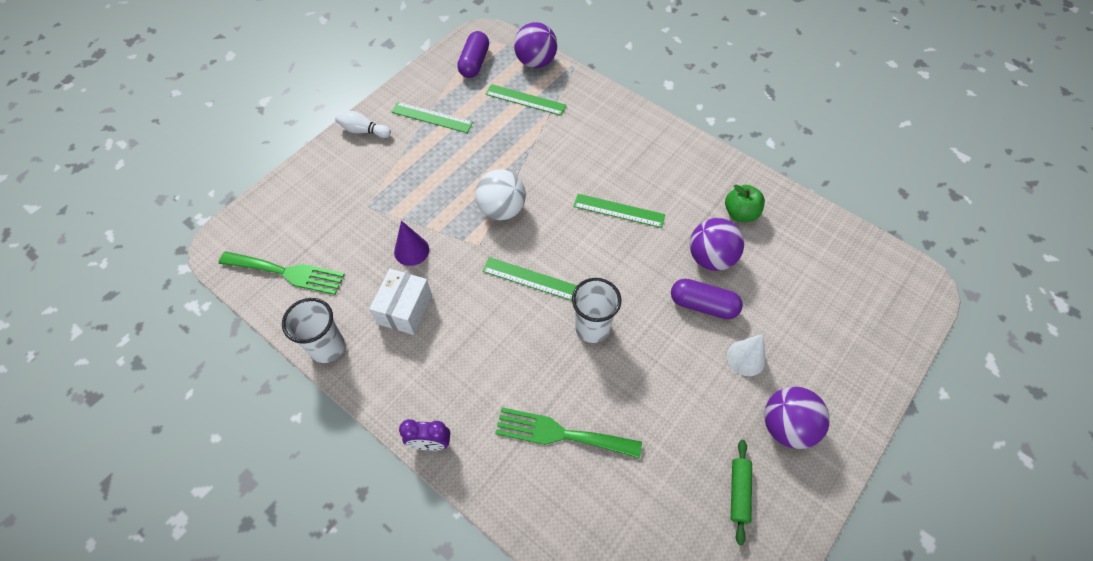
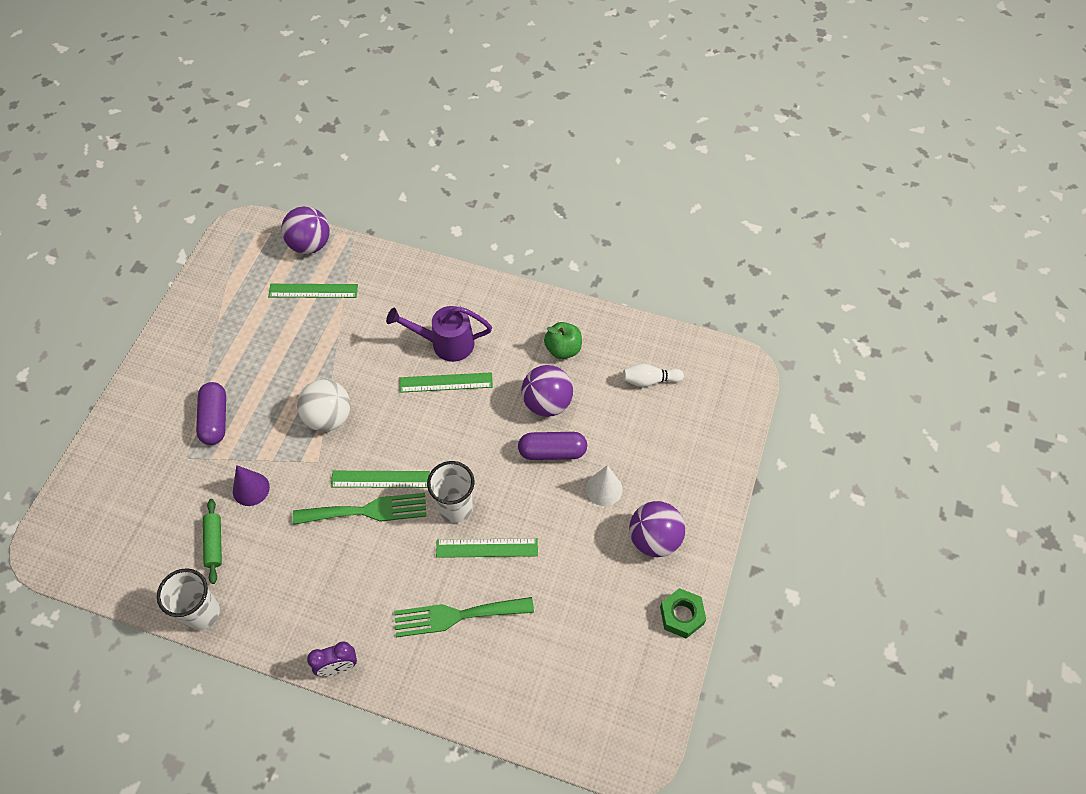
camera: 20 degrees left, 0 degrees up
(287, 273) = (129, 553): green fork -> green fork (367, 511)
(363, 131) = (150, 376): white bowling pin -> white bowling pin (649, 380)
(405, 309) = (266, 550): white box -> none
(432, 117) = (220, 339): green ruler -> green ruler (487, 548)
(474, 63) = (244, 264): purple capsule -> purple capsule (215, 419)
(629, 176) = (446, 343): none -> purple watering can
(739, 492) = (628, 611): green rolling pin -> green rolling pin (214, 543)
(796, 518) = (681, 615): none -> green nut

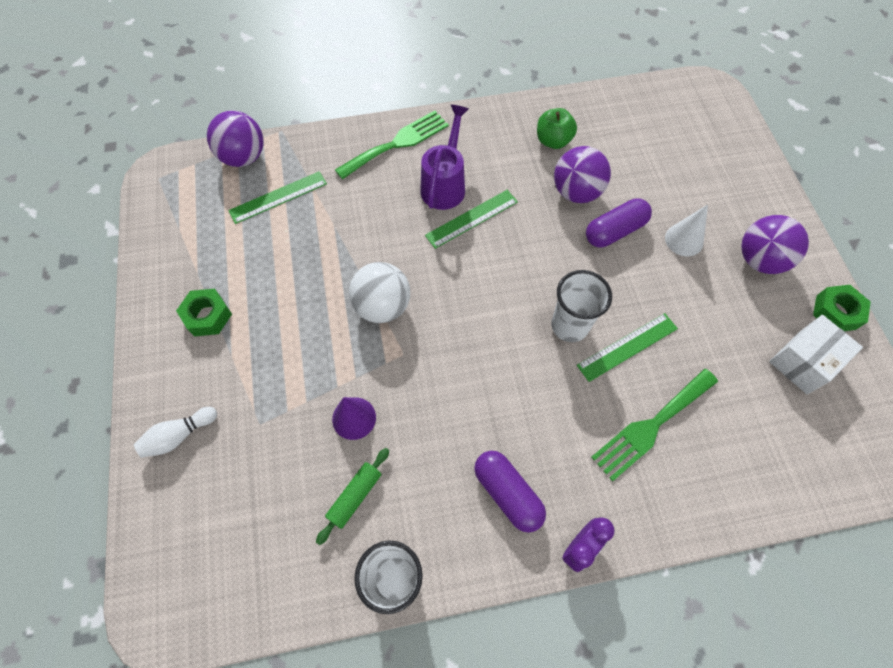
camera: 30 degrees left, 5 degrees up
(203, 360) = (207, 316): none -> green nut
(214, 543) = (355, 496): green rolling pin -> green rolling pin turned 75 degrees clockwise
(215, 419) = (263, 369): purple capsule -> purple capsule (507, 493)
(367, 511) = (489, 374): green fork -> green fork (397, 143)
(380, 479) = (479, 338): green ruler -> none
(446, 343) = (445, 185): purple watering can -> purple watering can turned 135 degrees clockwise
(618, 637) = (803, 362): none -> white box
(649, 380) = (645, 132): white bowling pin -> white bowling pin (179, 435)

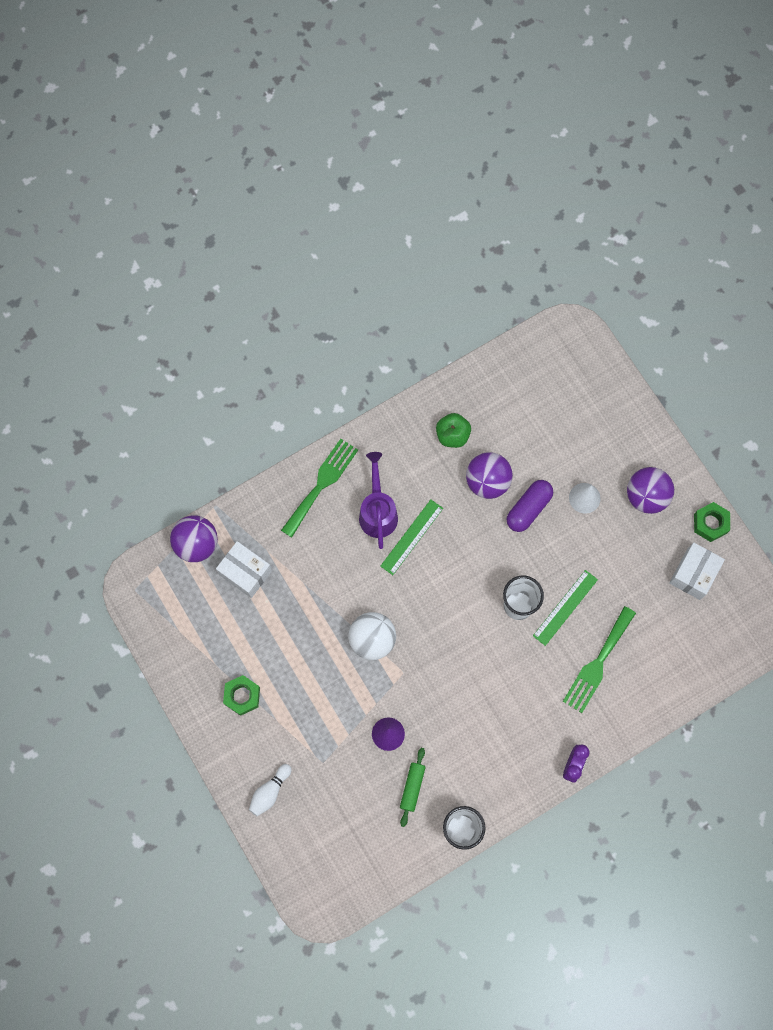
camera: 20 degrees left, 10 degrees up
(278, 197) = (245, 572): green ruler -> white box
(507, 493) = (514, 747): purple capsule -> none

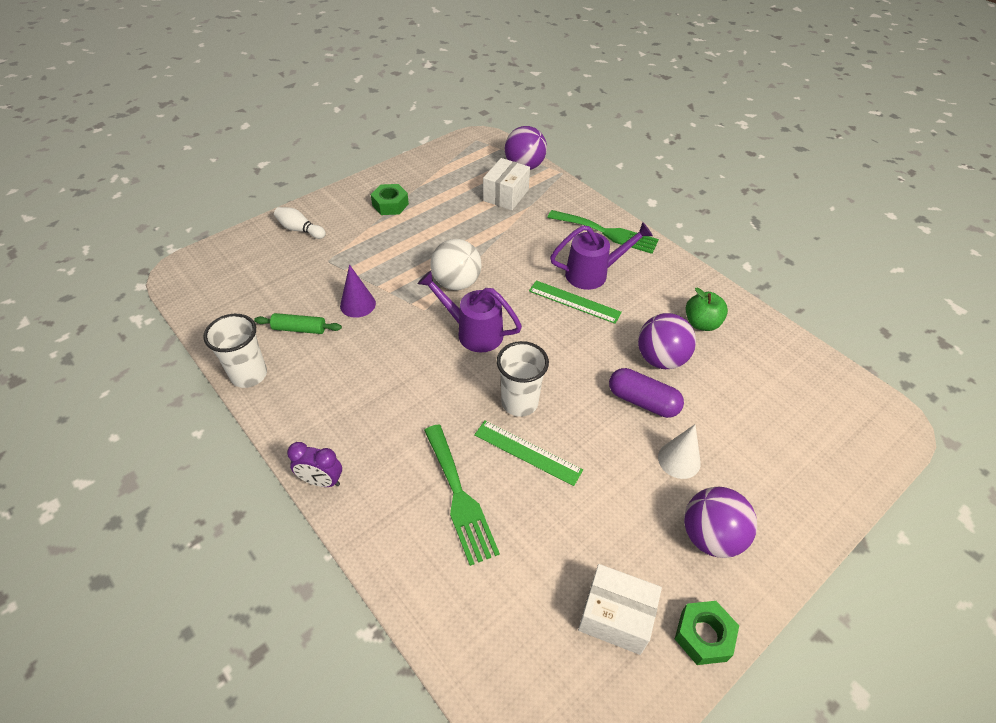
camera: 80 degrees right, 25 degrees down
(437, 632) = (473, 332): none -> purple watering can
(597, 663) = (459, 497): green fork -> green fork turned 135 degrees counterclockwise

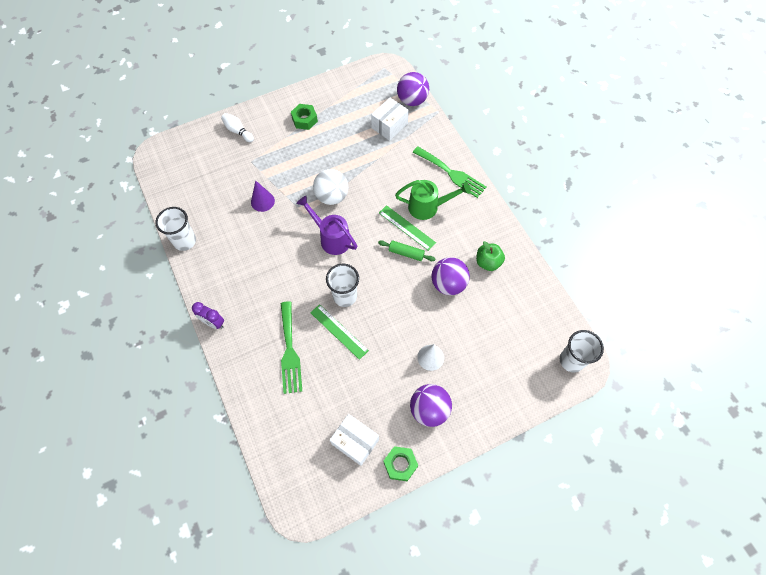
camera: 15 degrees right, 15 degrees up
(299, 329) = (222, 213): green rolling pin -> green rolling pin (406, 253)
(593, 274) = (428, 207): purple watering can -> green watering can
(643, 401) = (424, 312): purple capsule -> none
(875, 422) = (571, 360): none -> white cup

